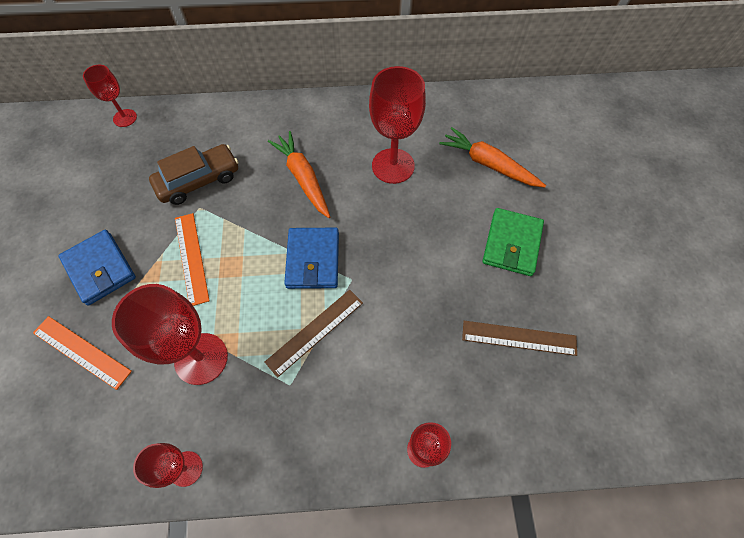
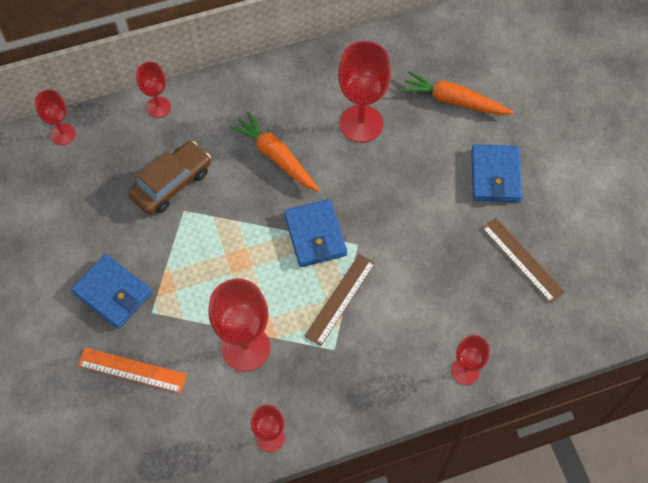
camera: 15 degrees left, 0 degrees up
(191, 258) = (197, 261): orange ruler -> none
(216, 113) = (158, 107): none -> red goblet
(511, 244) = (495, 176): green wallet -> blue wallet
(519, 338) = (522, 260): brown ruler -> brown ruler turned 60 degrees clockwise

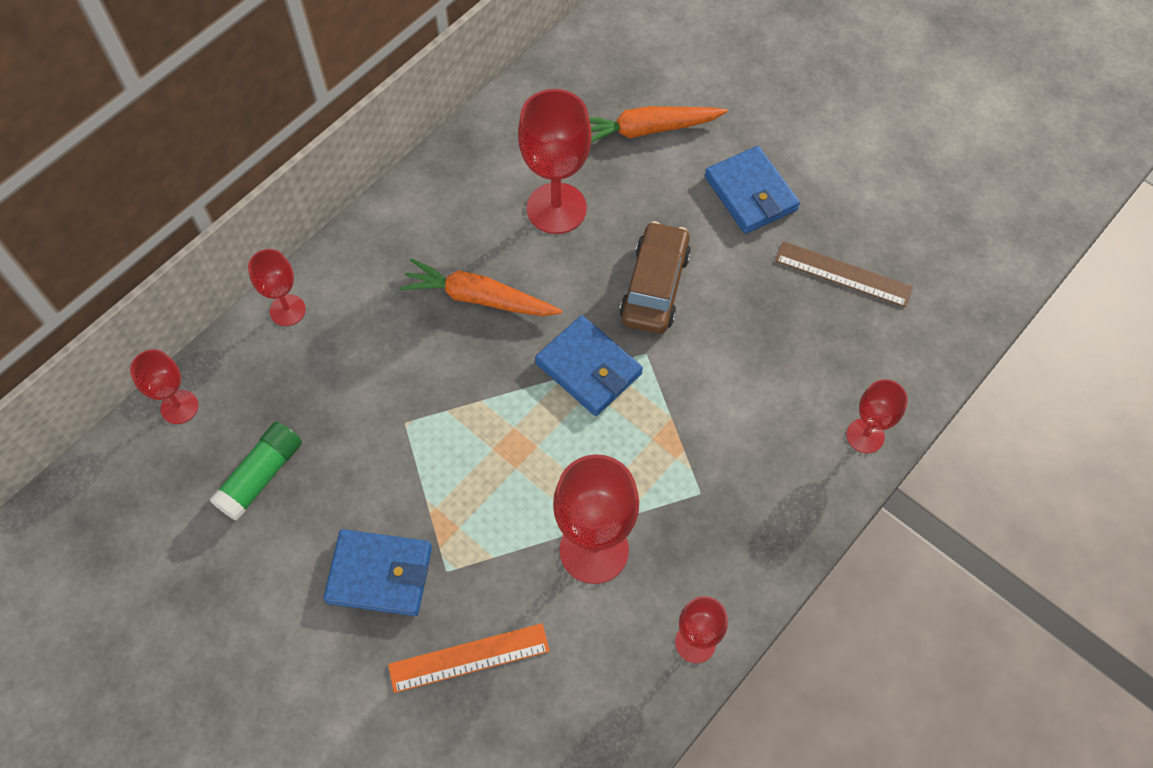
camera: 30 degrees left, 0 degrees up
(82, 199) = (261, 476): none -> green glue stick
(171, 183) = (367, 397): brown car -> brown car (655, 286)
(340, 299) = (668, 429): brown ruler -> none

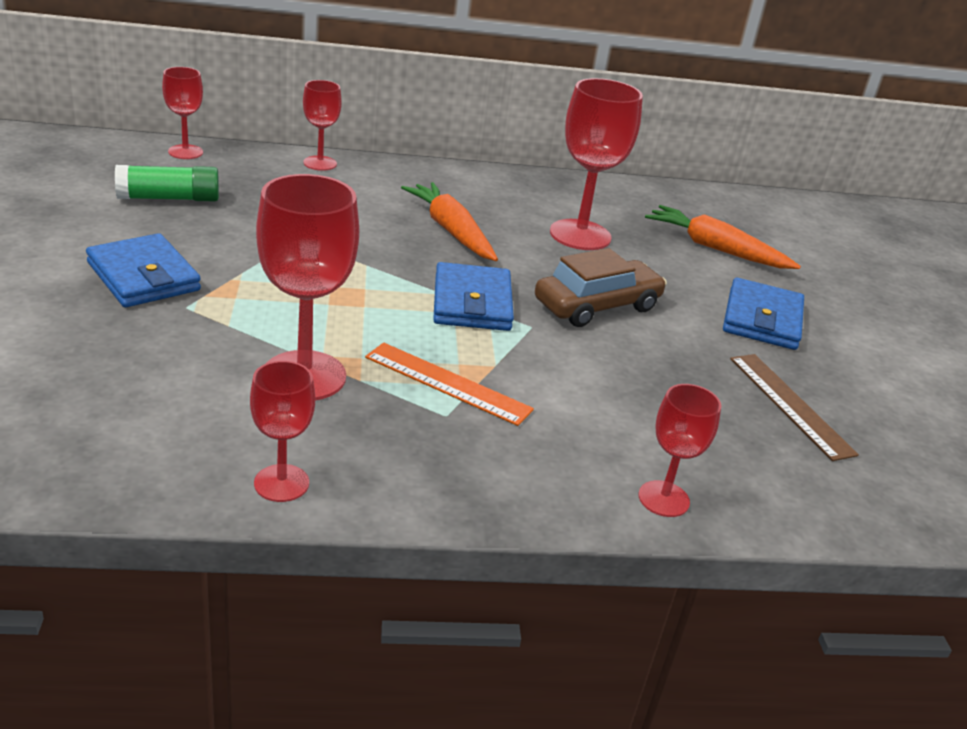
camera: 40 degrees right, 30 degrees down
(469, 658) = (110, 350): orange ruler -> orange ruler (447, 383)

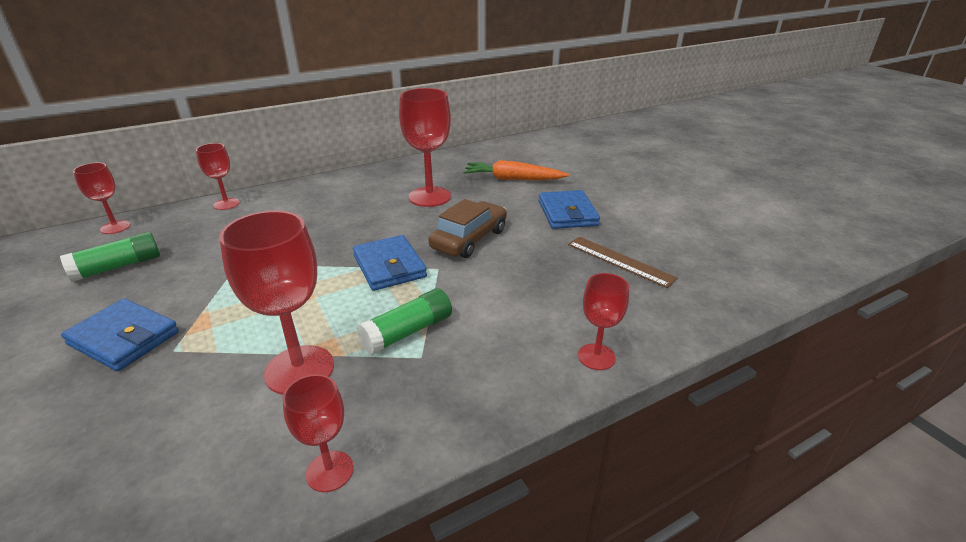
camera: 20 degrees left, 0 degrees up
(447, 383) = (407, 332): orange ruler -> green glue stick
(451, 231) = (345, 221): orange carrot -> none

